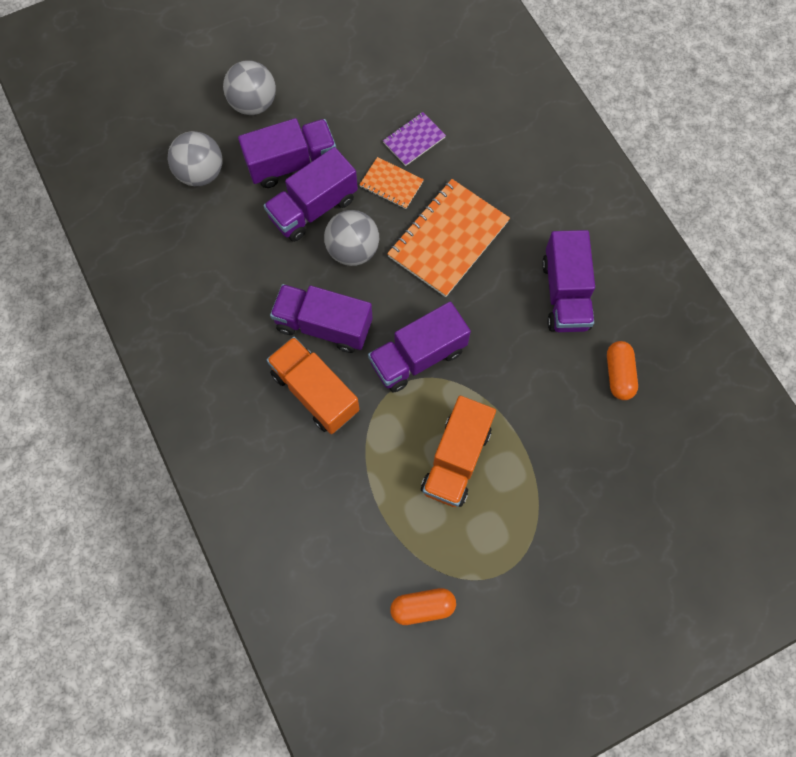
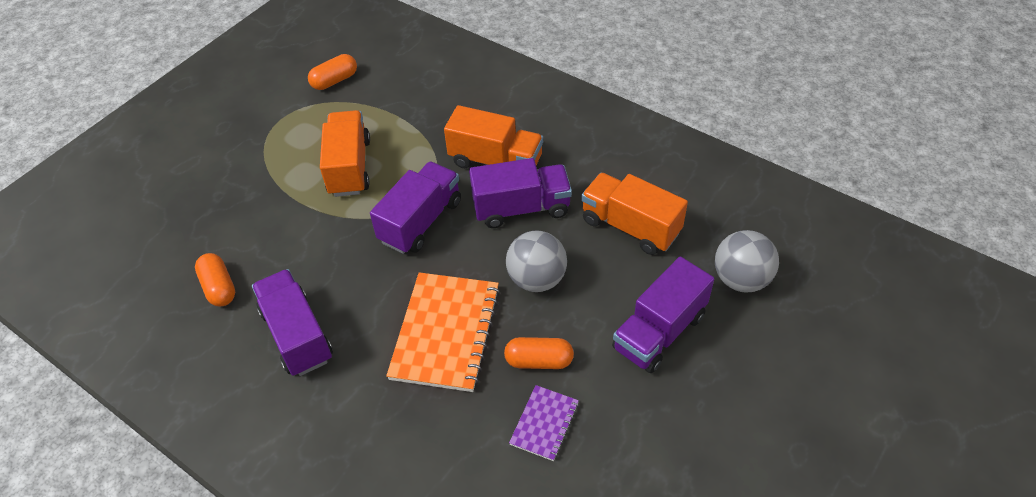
camera: 155 degrees right, 20 degrees down
(247, 260) = (630, 226): none -> orange truck
(253, 104) = (753, 376): grey ball -> none
(313, 208) = (603, 299): purple truck -> none
(391, 184) = (539, 361): orange notebook -> orange capsule

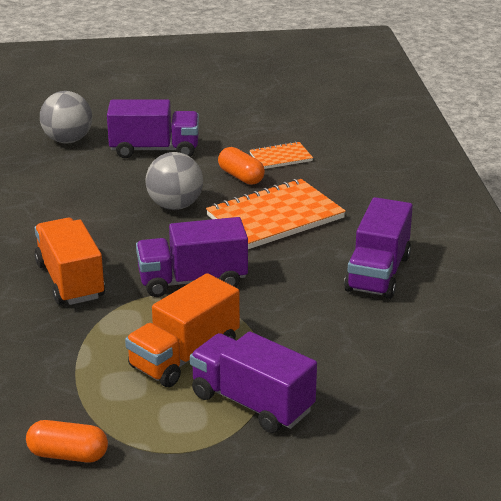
camera: 135 degrees left, 20 degrees down
(219, 287) = (407, 338): orange capsule -> none
(521, 208) = (112, 243): purple truck -> purple truck (252, 403)
(544, 423) = (281, 157): purple notebook -> orange notebook
(630, 226) = (69, 192): orange truck -> none

